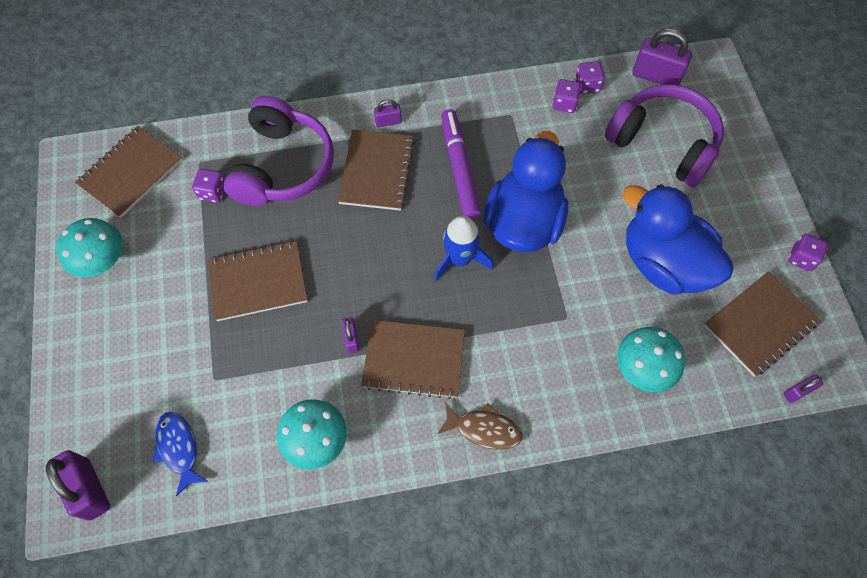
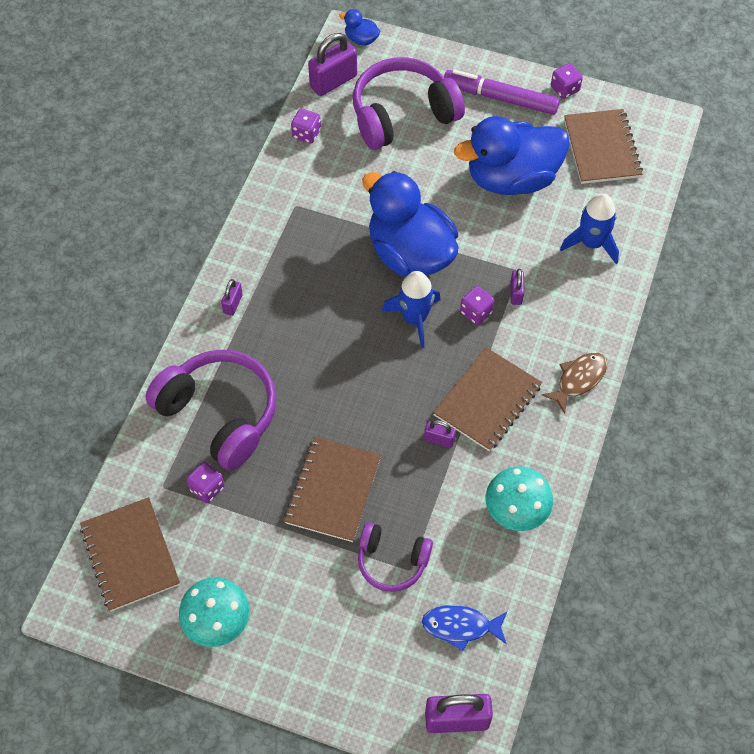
camera: 60 degrees left, 5 degrees down
(215, 361) = (392, 561): none -> purple headphones
(376, 171) = (280, 339): brown notebook -> none
(459, 168) = (324, 273): purple marker -> purple marker (500, 98)
(564, 104) = (313, 160): purple dice -> purple dice (476, 312)
(643, 368) = (591, 243): turquoise mushroom -> blue rocket
(716, 73) = (361, 39): none -> blue duck
(797, 392) = (667, 158): purple padlock -> purple padlock (516, 293)

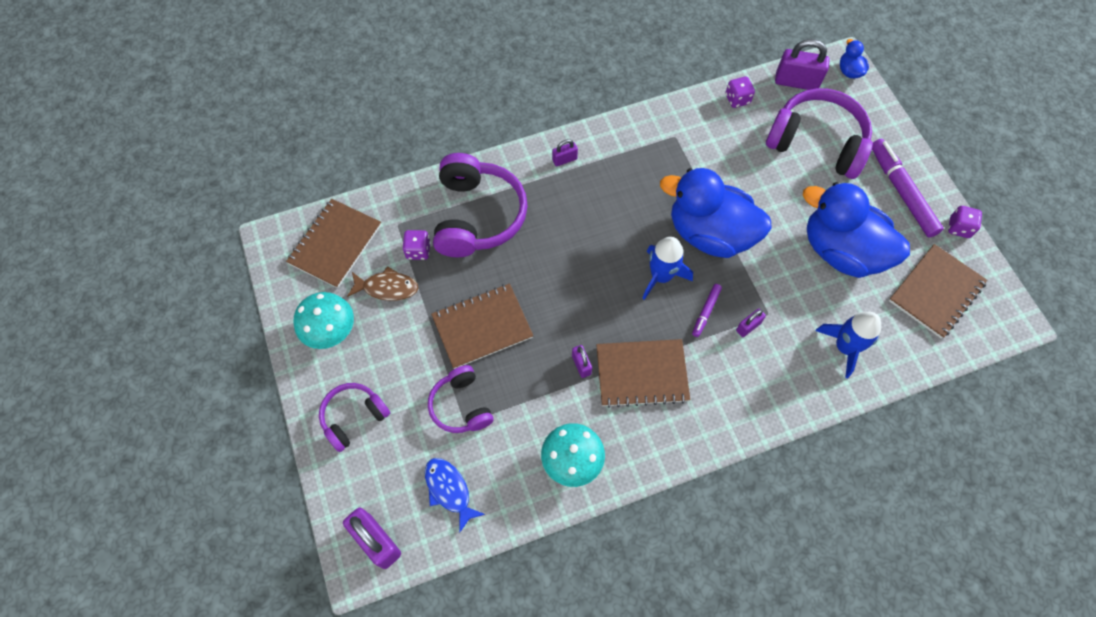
camera: 50 degrees right, 5 degrees up
(324, 660) = (354, 417): none -> purple headphones
(410, 253) = (710, 233): blue duck -> blue duck turned 75 degrees counterclockwise
(476, 312) = (706, 312): purple dice -> purple marker
(578, 380) = (719, 425): brown fish -> brown fish (387, 288)

